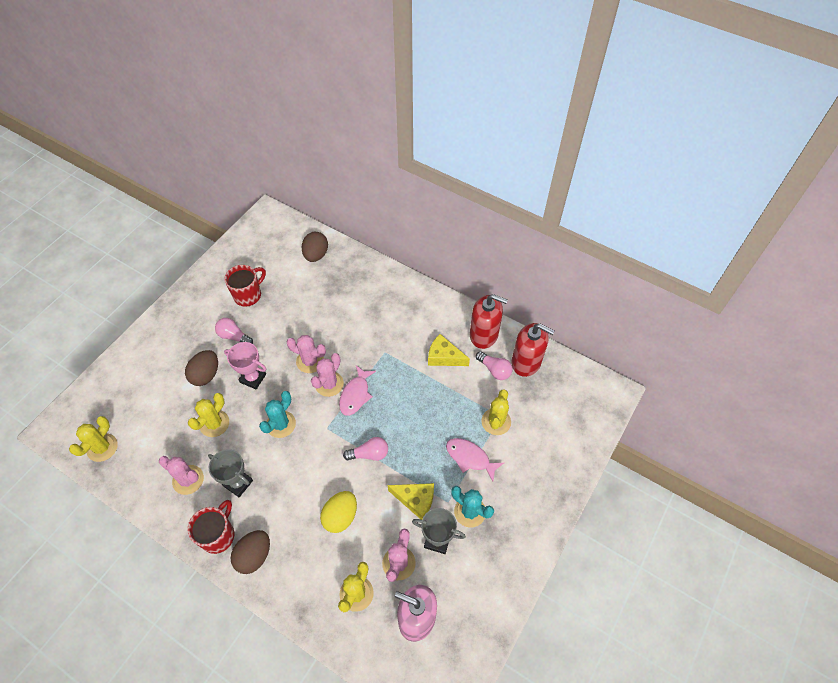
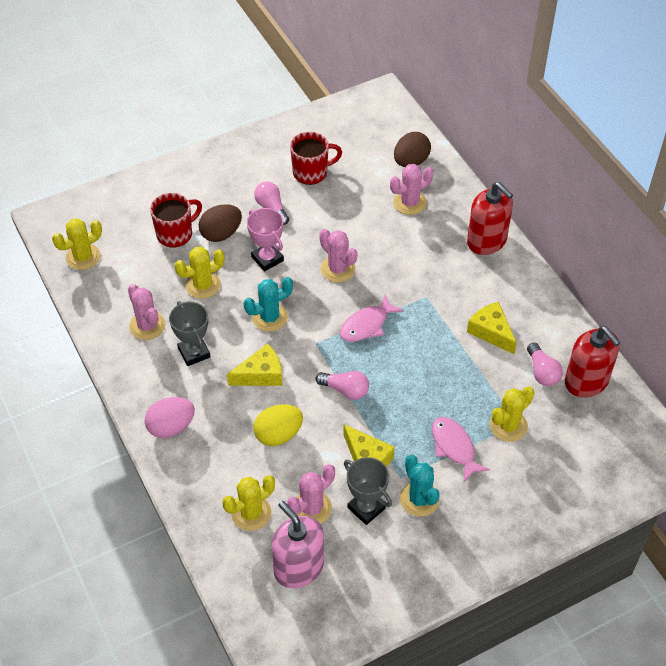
camera: 30 degrees right, 5 degrees down
(218, 535) = (148, 391): red mug -> red mug (175, 234)
(254, 556) = (171, 427): brown egg -> pink egg
(300, 474) = (261, 374): none -> yellow cheese
(329, 384) = (344, 301): pink cactus -> pink cactus (409, 203)
(484, 335) = (554, 330): red soap dispenser -> red soap dispenser (486, 241)

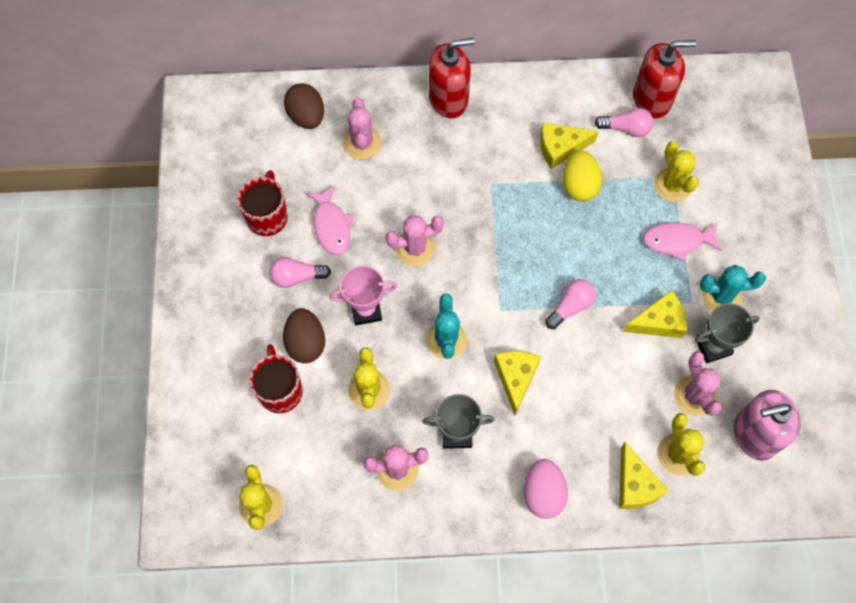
camera: 65 degrees left, 15 degrees up
(208, 490) = (635, 485): none -> yellow cheese
(278, 434) = (597, 391): yellow egg -> yellow egg (579, 185)
(366, 325) = (500, 253): pink fish -> pink fish (331, 226)

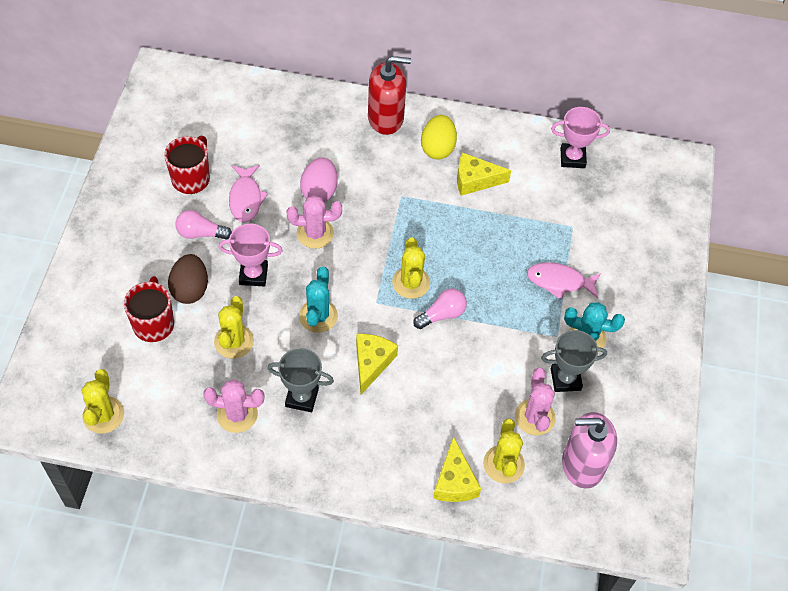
camera: 10 degrees right, 10 degrees down
(306, 116) = (253, 105): brown egg -> none
(362, 143) = (296, 137): pink cactus -> none
(543, 493) = (365, 467): pink egg -> pink egg (319, 191)
(579, 185) = (482, 215): yellow egg -> yellow egg (437, 148)
(626, 129) = (540, 177): pink light bulb -> none
(652, 99) = (572, 158): red soap dispenser -> pink trophy
(658, 322) = (520, 346): yellow cheese -> none
(672, 185) = (569, 234): yellow cactus -> yellow cactus (411, 283)

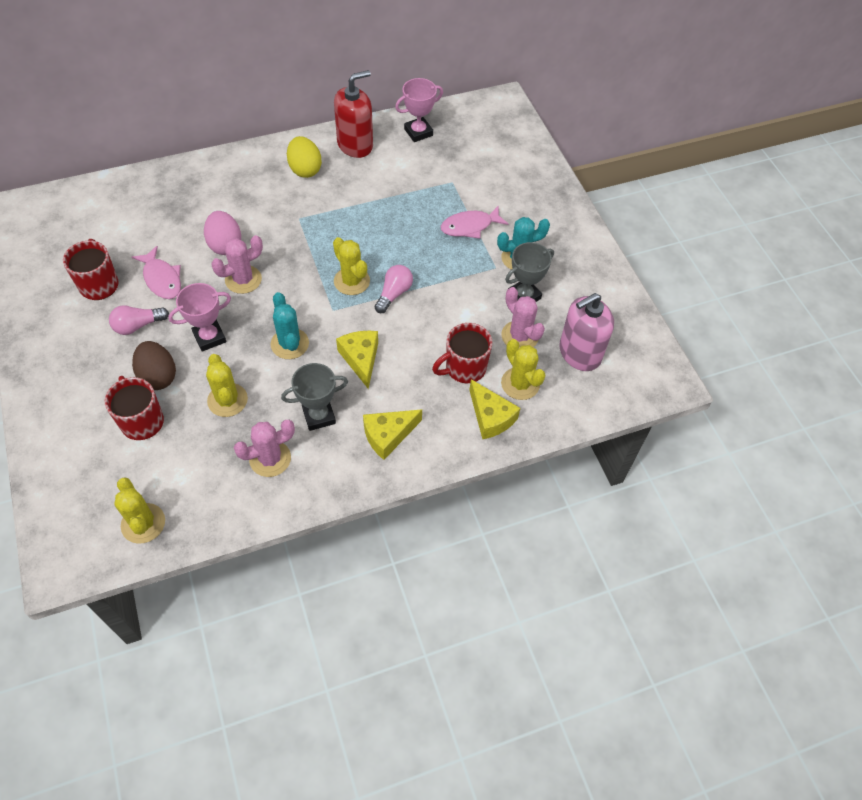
camera: 30 degrees left, 0 degrees up
(386, 118) = (245, 164): red soap dispenser -> red soap dispenser (355, 145)
(461, 421) = (464, 368): none -> red mug
(475, 180) = (352, 181): yellow cheese -> yellow cheese (388, 435)

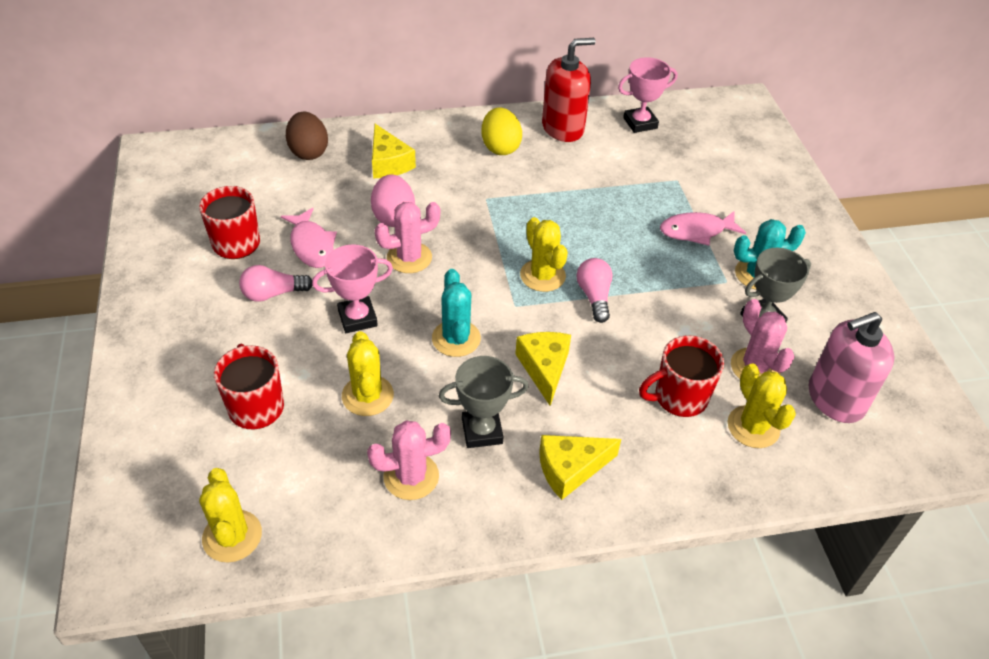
camera: 10 degrees right, 10 degrees down
(158, 376) = (286, 355): brown egg -> brown egg (308, 152)
(394, 294) = (594, 296): pink light bulb -> pink light bulb turned 45 degrees counterclockwise
(490, 417) = (711, 464): yellow cheese -> yellow cheese (389, 163)

